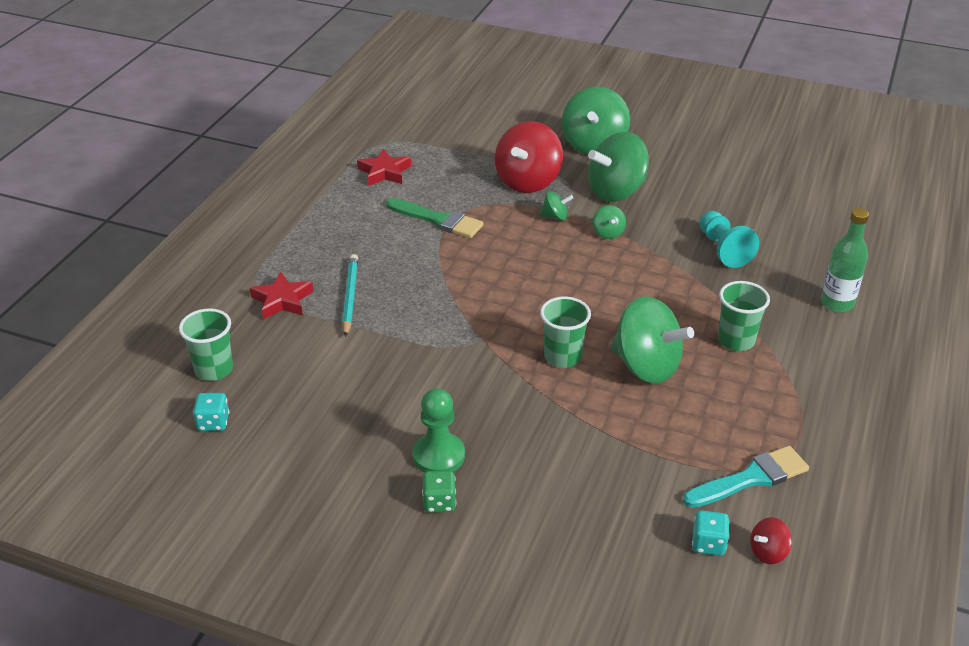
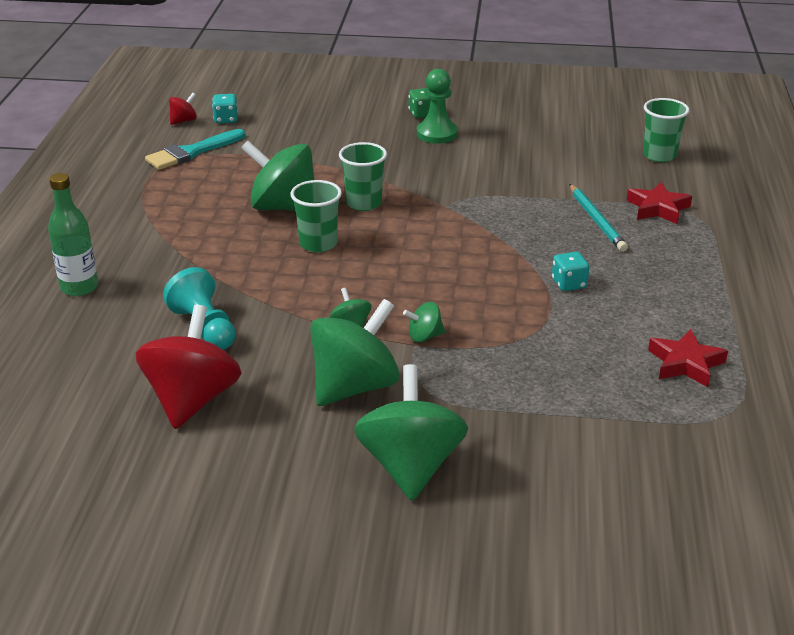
camera: 165 degrees right, 5 degrees down
(213, 422) = (622, 128): turquoise dice -> turquoise dice (569, 284)
(438, 220) = (566, 310): green brush -> none
(528, 181) = (483, 382): red spinning top -> red spinning top (192, 399)
(736, 340) = (196, 238): green cup -> green cup (318, 244)

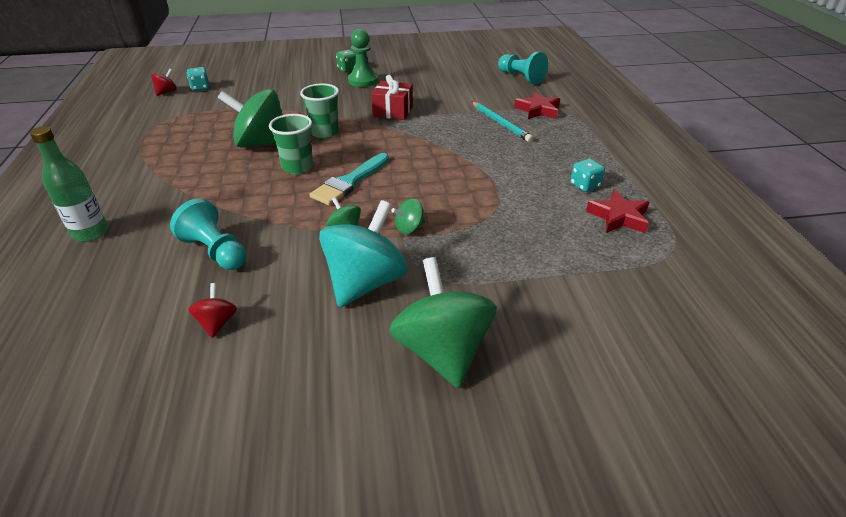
camera: 15 degrees left, 5 degrees up
(192, 152) = (177, 113): turquoise brush -> turquoise brush (350, 182)
(192, 399) = (217, 322): red spinning top -> red spinning top, size x0.45
(354, 386) = (365, 282): green spinning top -> turquoise spinning top
(460, 184) = (393, 111): none -> red gift
(569, 284) = (503, 170): turquoise dice -> turquoise dice (584, 185)
(659, 155) = (521, 77): green cup -> turquoise pawn

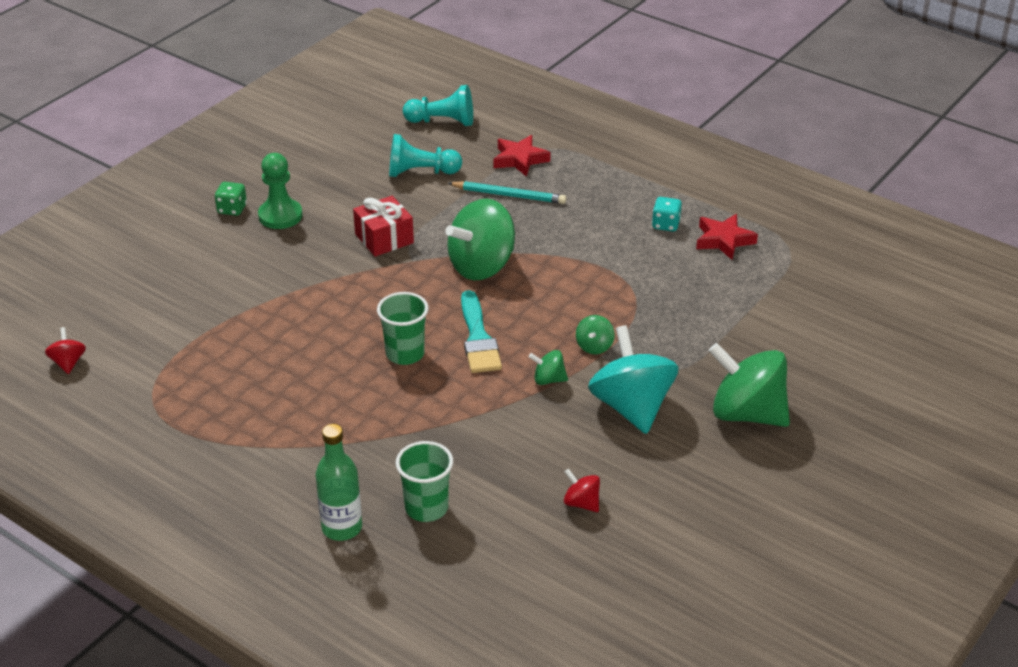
camera: 45 degrees left, 0 degrees up
(200, 88) = (99, 333): turquoise dice -> none
(216, 251) = (481, 464): turquoise pawn -> turquoise pawn (421, 172)
(262, 143) = (320, 353): green spinning top -> green spinning top (482, 266)
(324, 133) = (361, 303): green cup -> green cup (426, 508)

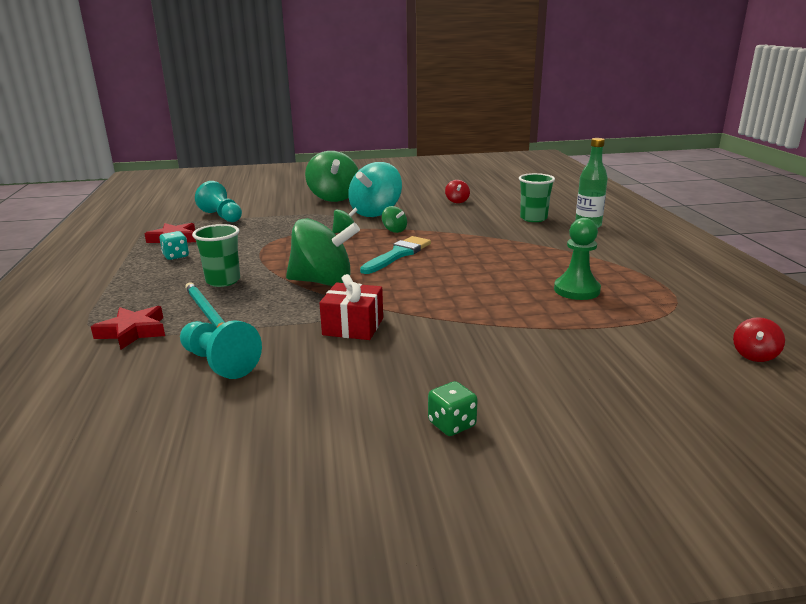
camera: 135 degrees left, 15 degrees down
(280, 216) = (410, 389): green pawn -> green pawn (576, 290)
(405, 354) = (455, 264): green cup -> green cup (223, 281)
(442, 122) = (85, 404): turquoise pawn -> turquoise pawn (222, 216)

